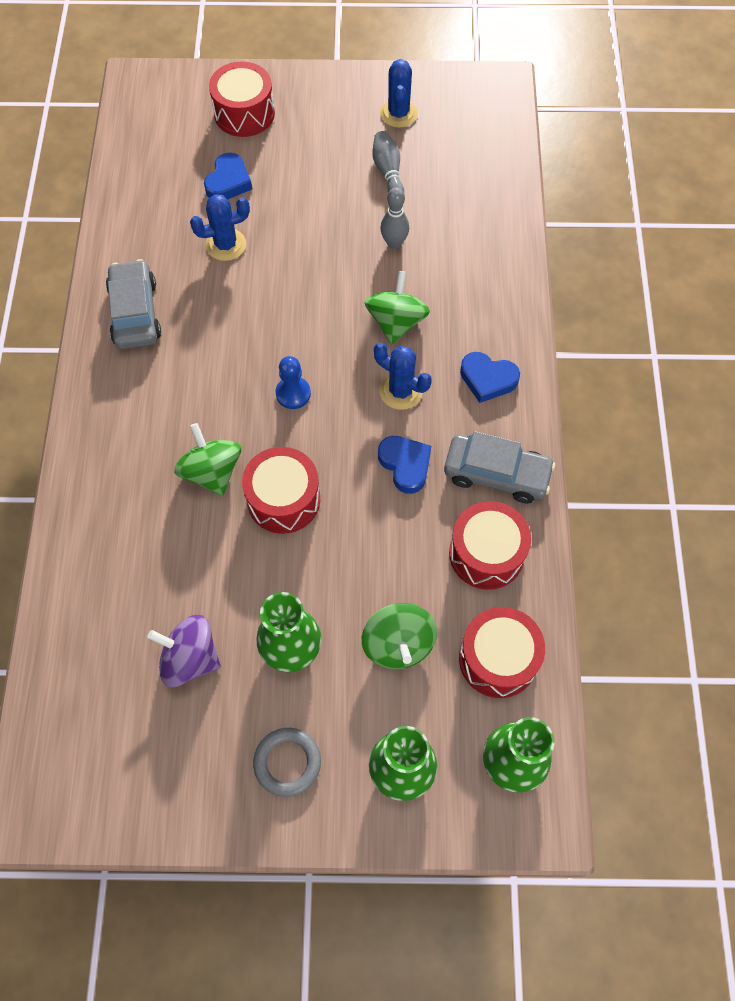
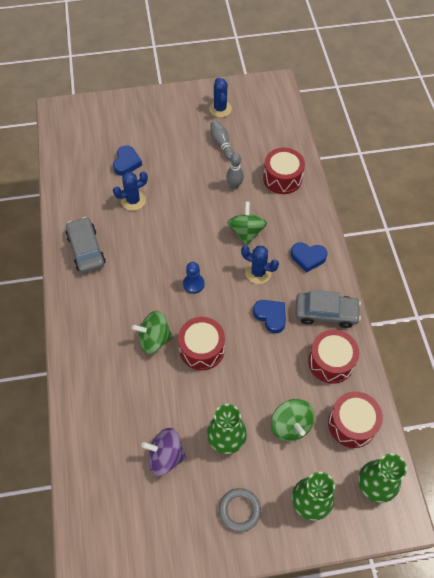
camera: 10 degrees left, 5 degrees down
(212, 472) = (154, 339): green spinning top -> green spinning top turned 60 degrees counterclockwise
(244, 113) = (127, 121): red drum -> red drum (282, 178)

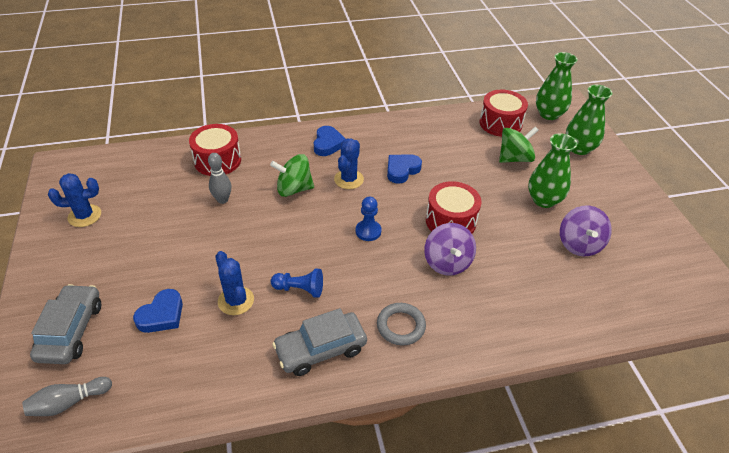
camera: 95 degrees left, 15 degrees down
(127, 163) = (162, 315): blue heart -> blue heart turned 120 degrees clockwise
(139, 237) = (300, 289): none -> blue pawn
(154, 339) = (447, 262): green spinning top -> purple spinning top
(221, 144) = (150, 213): grey bowling pin -> grey bowling pin (69, 402)
(239, 510) = (606, 190): grey ring -> grey ring (401, 326)
(326, 313) = (392, 134): grey car -> grey car (71, 331)
(331, 362) = (444, 133): red drum -> none

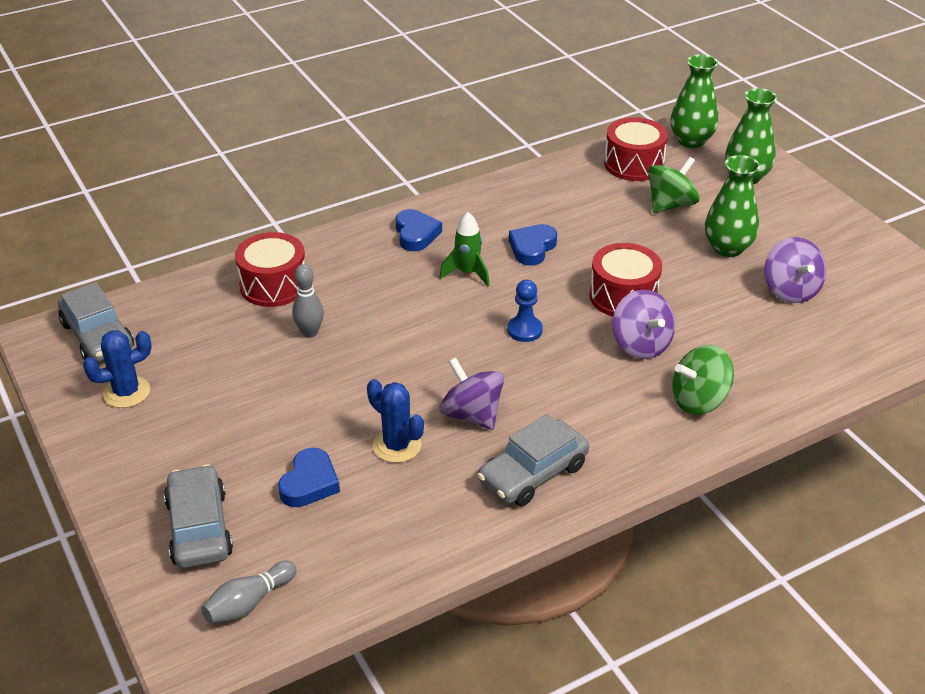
camera: 15 degrees left, 5 degrees down
(90, 172) = (98, 336): none -> grey car
(294, 189) = (400, 300): green spinning top -> green spinning top (699, 400)
(300, 289) = (472, 414): blue pawn -> purple spinning top
(349, 179) = (467, 273): blue cactus -> green rocket
(401, 326) = (617, 427): grey ring -> none

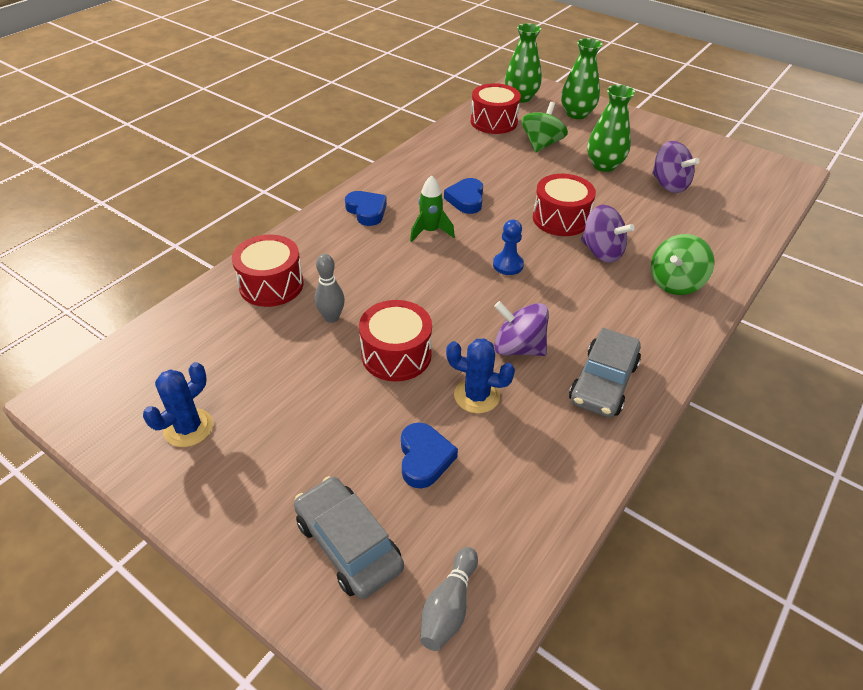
camera: 25 degrees left, 5 degrees up
(98, 336) = (125, 380): grey car -> none
(347, 385) = (396, 355): none -> red drum

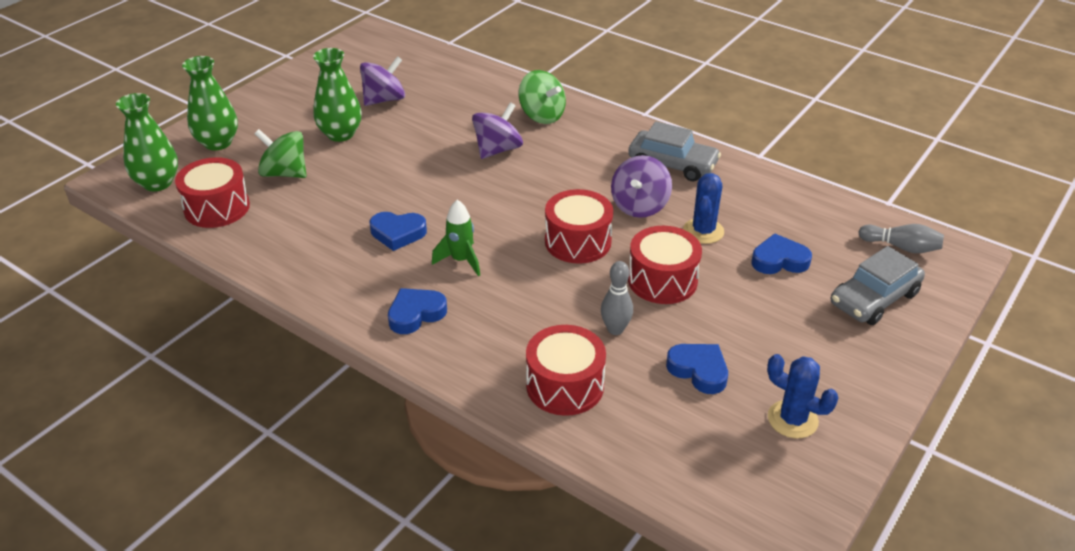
camera: 90 degrees left, 5 degrees down
(268, 368) = (698, 370): none -> blue heart
(508, 265) = (520, 207): blue pawn -> none
(560, 219) = (441, 170): red drum -> red drum (578, 241)

